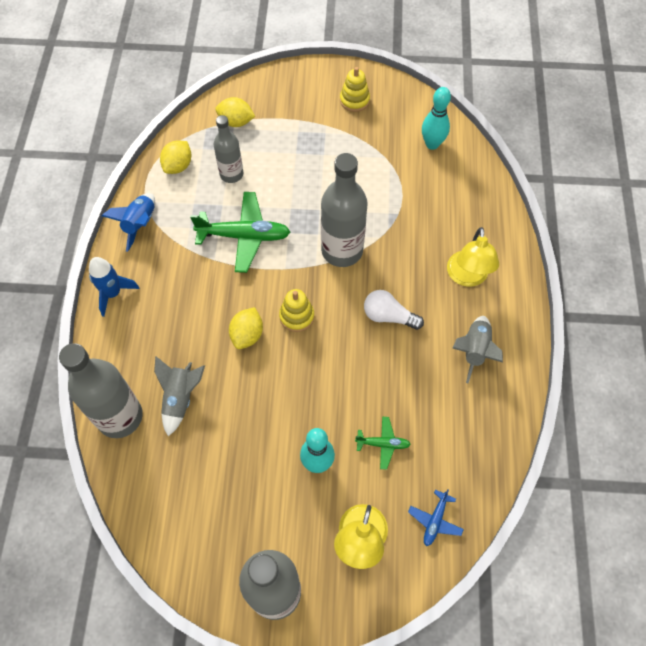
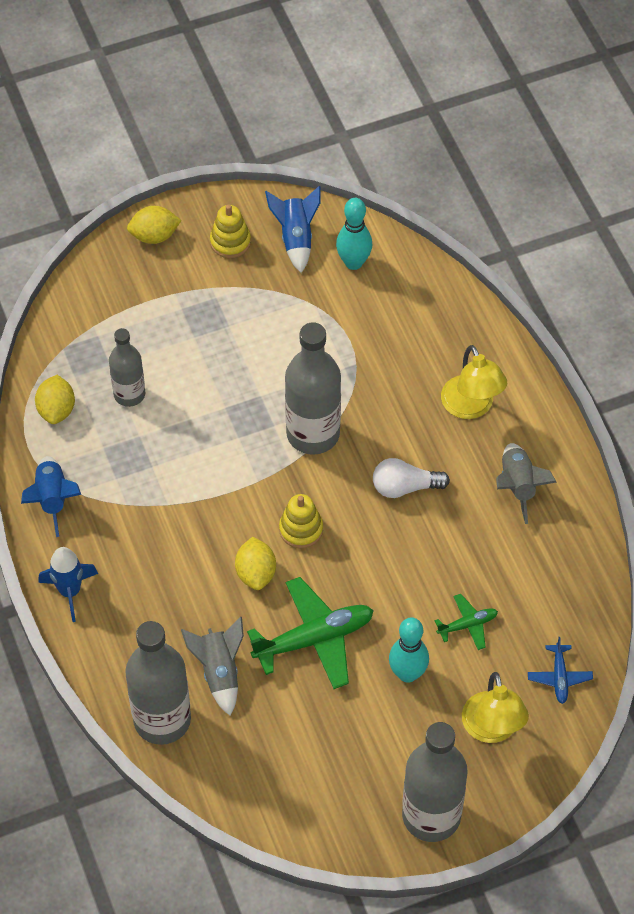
camera: 25 degrees left, 5 degrees down
(236, 122) = (96, 326): yellow lemon -> yellow lemon (154, 236)
(244, 236) = (188, 463): green plane -> green plane (314, 639)
(400, 114) = (296, 238): none -> blue rocket

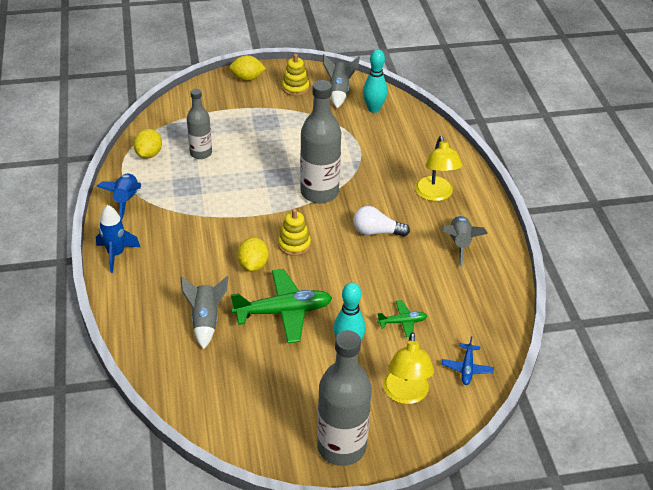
camera: 10 degrees right, 15 degrees down
(162, 720) = (152, 344): grey bottle -> none
(296, 238) = (339, 92): blue rocket -> grey rocket

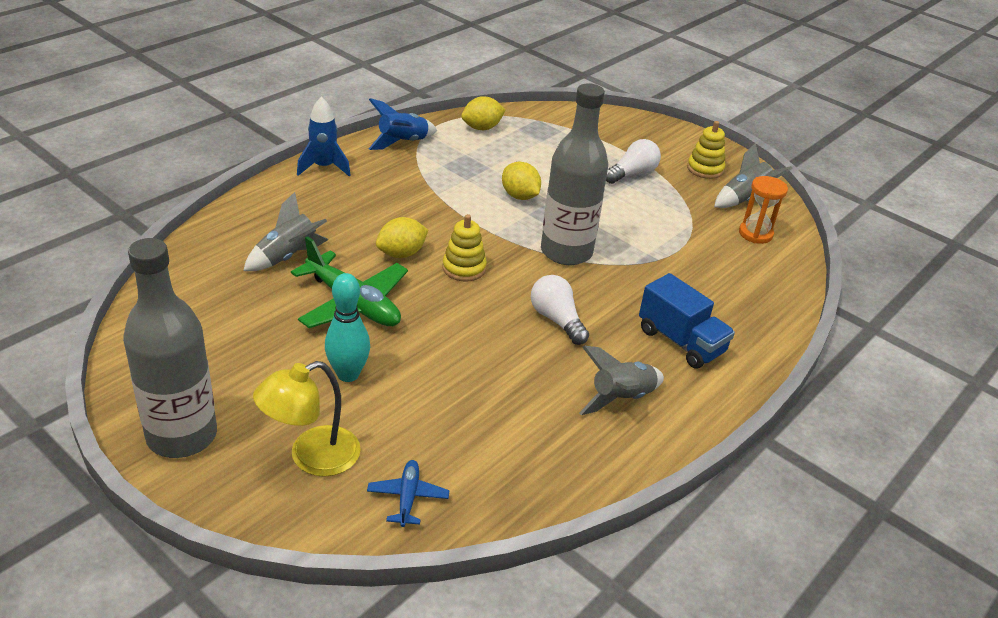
camera: 50 degrees right, 5 degrees down
(201, 153) = (523, 155): grey bottle -> none
(247, 78) = (672, 135): yellow lemon -> yellow lemon (519, 196)
(270, 119) = (632, 174): none -> white light bulb
(373, 109) = (755, 234): turquoise bowling pin -> orange hourglass
(402, 322) = (430, 404): green plane -> none
(435, 195) = (680, 341): yellow lamp -> blue truck
(467, 368) = (408, 497): blue plane -> blue plane turned 120 degrees clockwise

